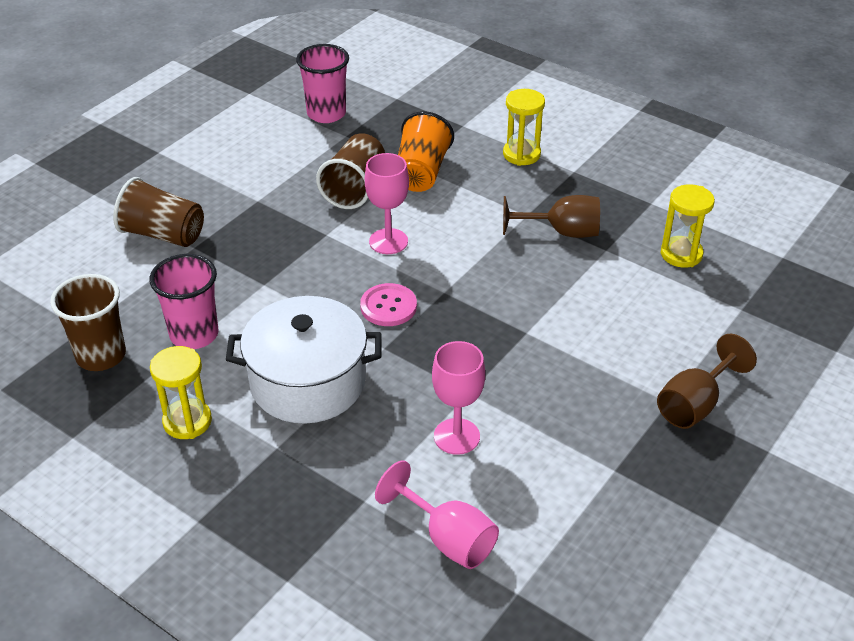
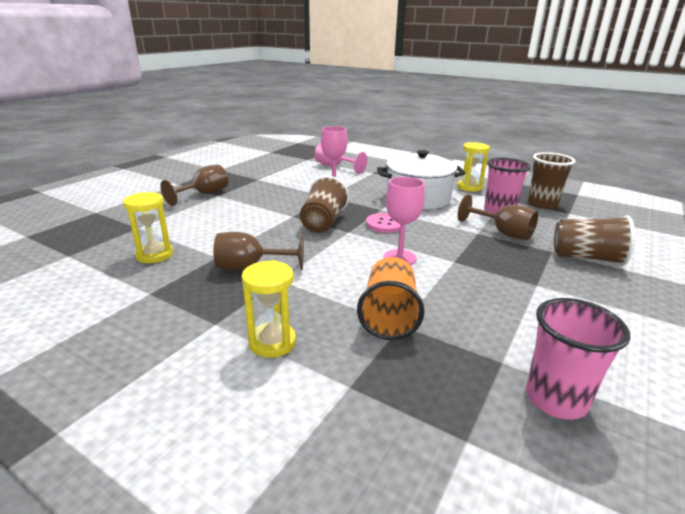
camera: 175 degrees right, 15 degrees down
(229, 282) = (503, 233): none -> brown goblet
(355, 188) = (452, 298): brown cup -> brown cup (323, 222)

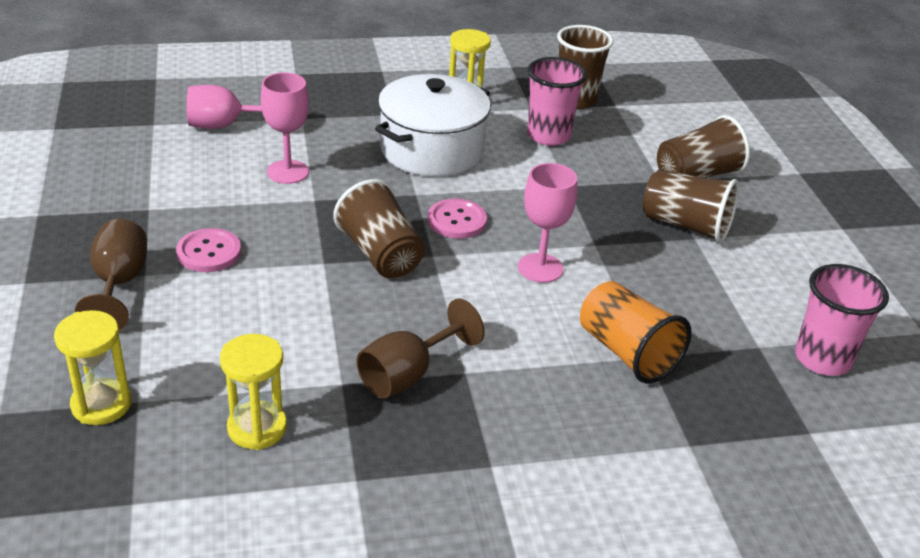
camera: 45 degrees left, 10 degrees up
(253, 197) = (209, 252): none -> pink button
(272, 342) = (574, 448): yellow hourglass -> yellow hourglass (101, 404)
(503, 233) = (590, 173): brown goblet -> none
(539, 276) = (685, 225): none -> brown cup

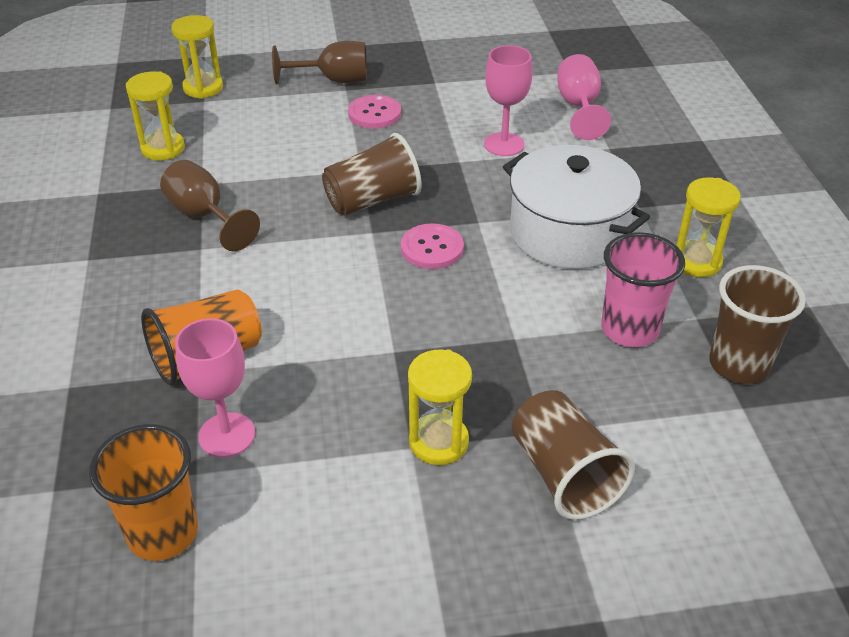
camera: 95 degrees right, 5 degrees up
(540, 268) = (349, 304): pink goblet -> pink goblet (227, 435)
(685, 225) = (438, 442): brown cup -> yellow hourglass
(822, 359) = (163, 533): pink cup -> orange cup

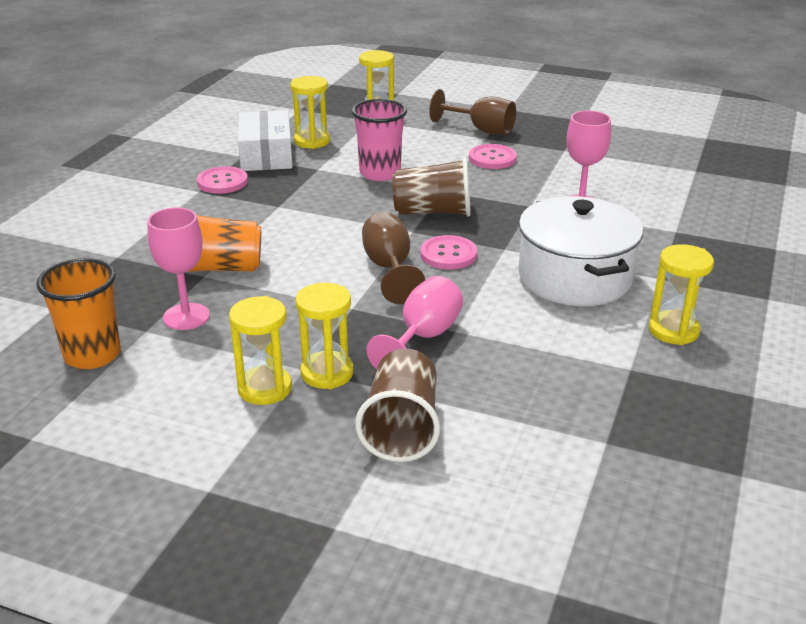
camera: 30 degrees right, 10 degrees down
(106, 237) = (222, 182): none -> pink button
(125, 183) = (266, 155): none -> white box
(204, 216) = (300, 188): brown goblet -> brown goblet (389, 269)
(393, 489) = (265, 388): none -> yellow hourglass
(579, 107) = (677, 196): pink goblet -> pink goblet (423, 338)
(629, 330) = (559, 356): pink cup -> pink cup (380, 173)
(739, 365) = (635, 412): brown cup -> none

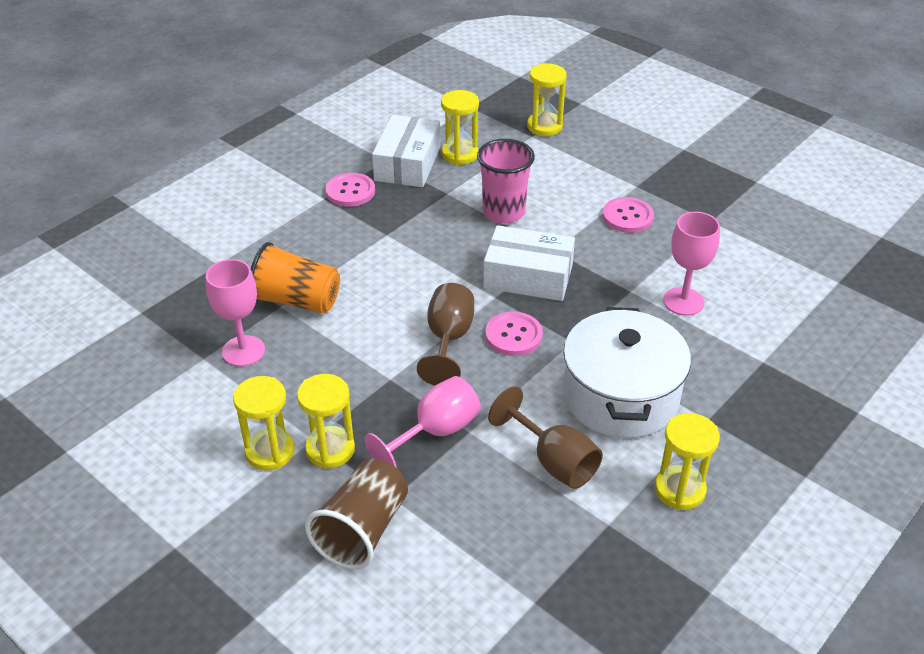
camera: 20 degrees right, 10 degrees up
(92, 355) = (149, 374): orange cup -> none
(433, 212) = (528, 276): brown cup -> white box
(481, 130) = (638, 174): brown goblet -> brown goblet (554, 461)

